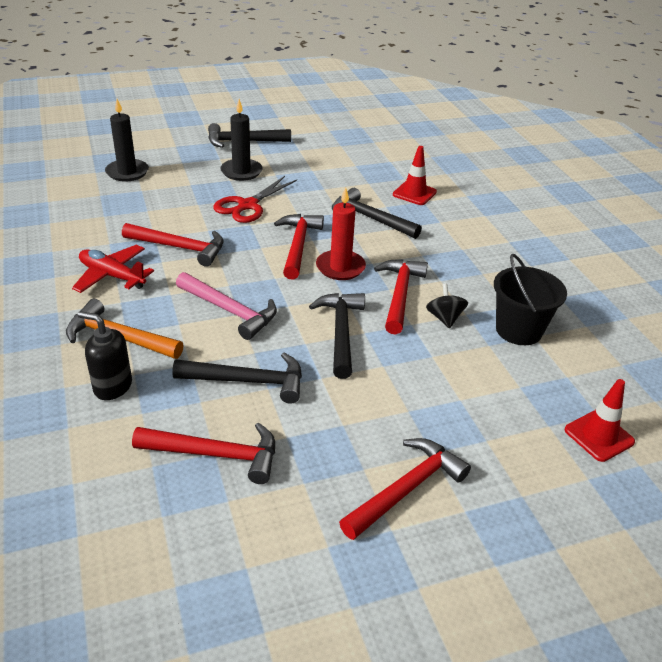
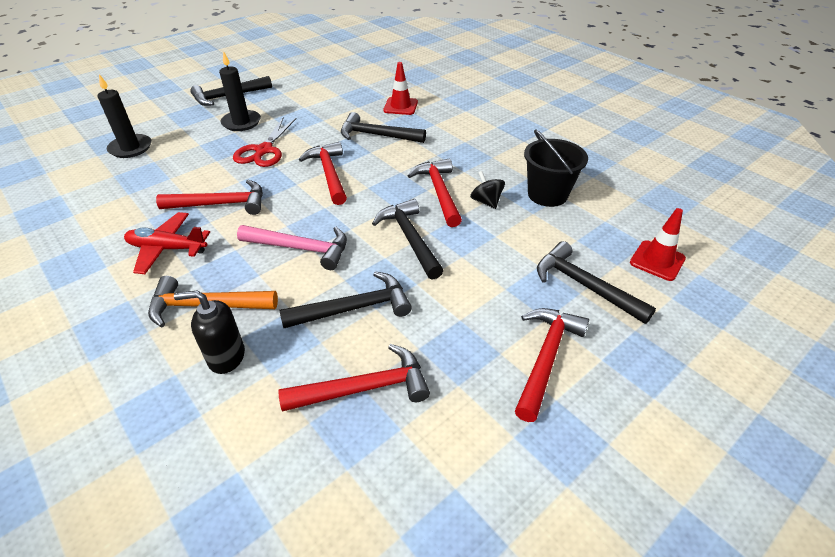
camera: 20 degrees left, 5 degrees up
(340, 267) = (376, 183): red candle -> none
(496, 435) = (585, 286): none -> black hammer

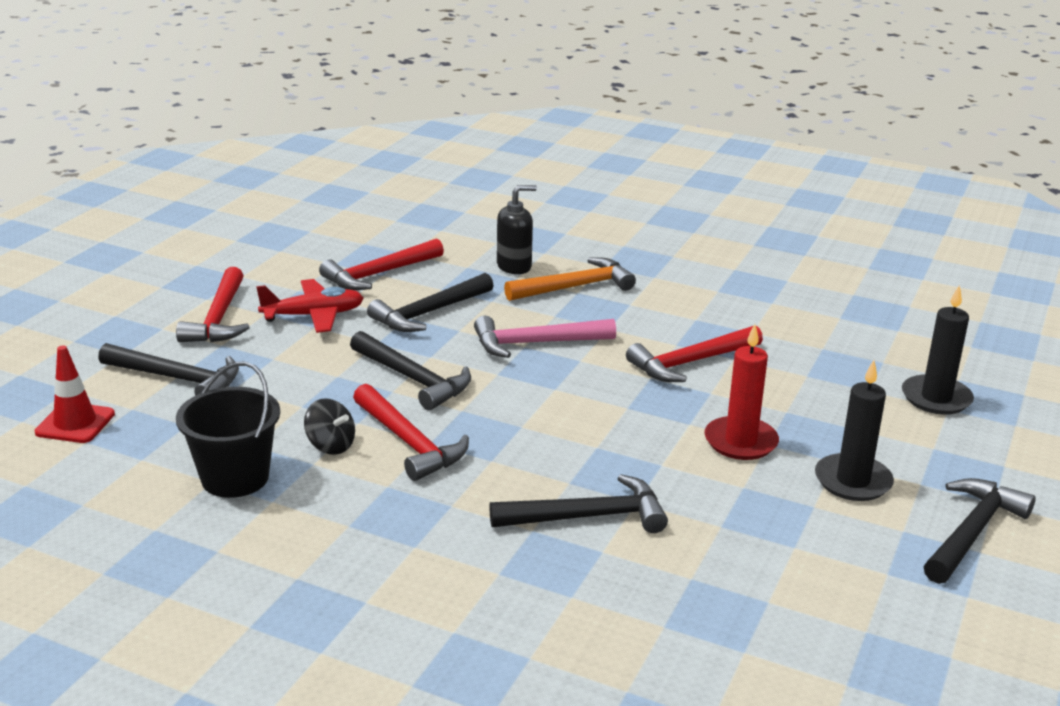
camera: 155 degrees right, 15 degrees down
(167, 249) = (681, 313): red plane -> red plane (313, 315)
(264, 150) = (740, 442): red scissors -> red candle
(329, 174) = (597, 431): red hammer -> none
(400, 106) = (604, 603): red traffic cone -> none

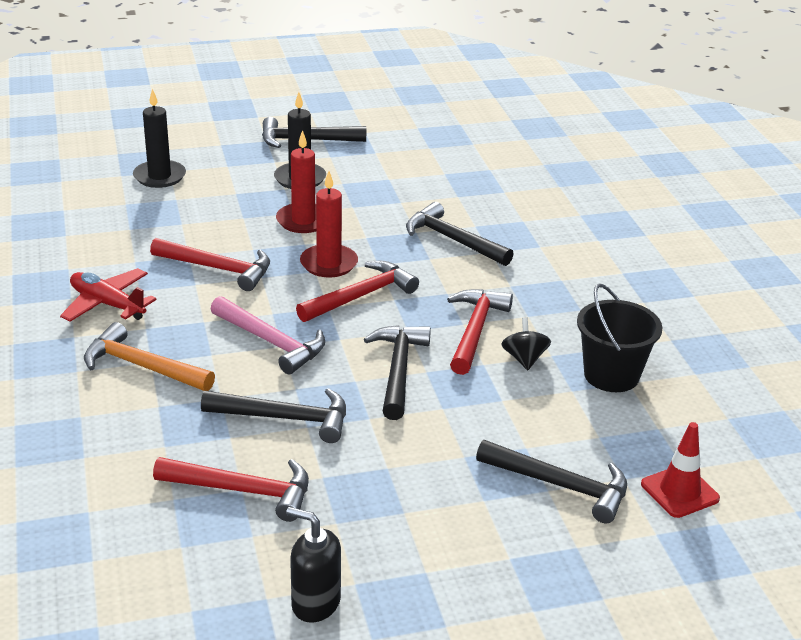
camera: 130 degrees left, 5 degrees up
(177, 379) = (560, 485): black hammer -> black hammer turned 135 degrees clockwise
(219, 318) = (448, 534): red hammer -> red hammer (360, 296)
(313, 315) = (371, 480): red plane -> red plane (107, 304)
(514, 266) = (133, 418): black soap dispenser -> black soap dispenser (315, 603)
(631, 419) = (329, 264): none -> red candle

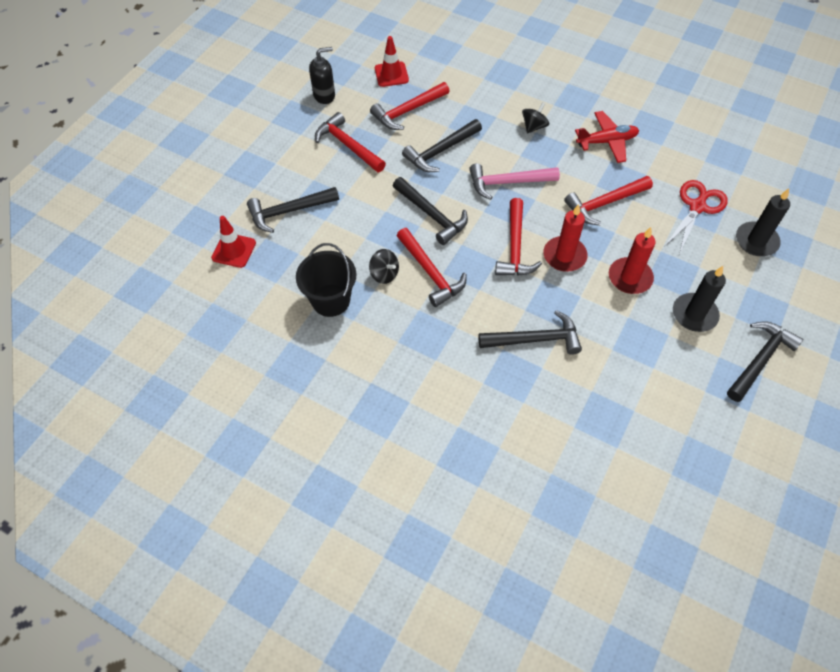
camera: 135 degrees right, 25 degrees up
(143, 367) = (534, 126): orange hammer -> black spinning top
(150, 217) = (697, 207): none -> red scissors
(178, 558) = (391, 74): none -> red traffic cone
(383, 507) = (348, 146): none -> red hammer

